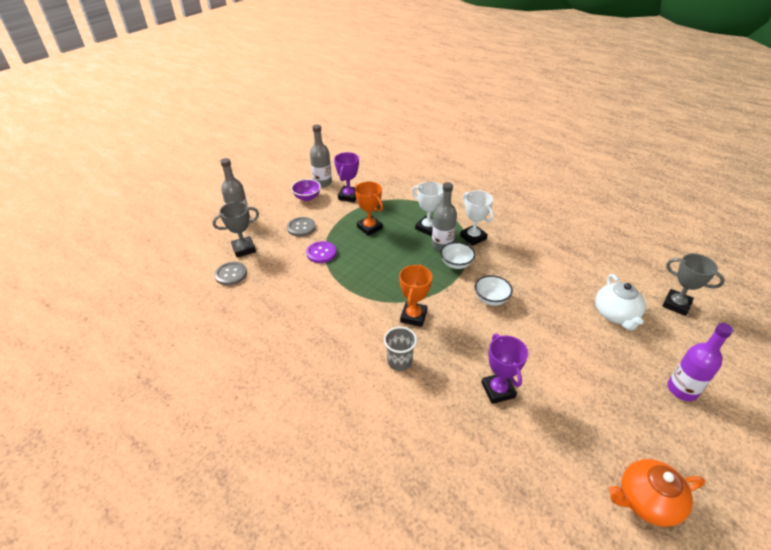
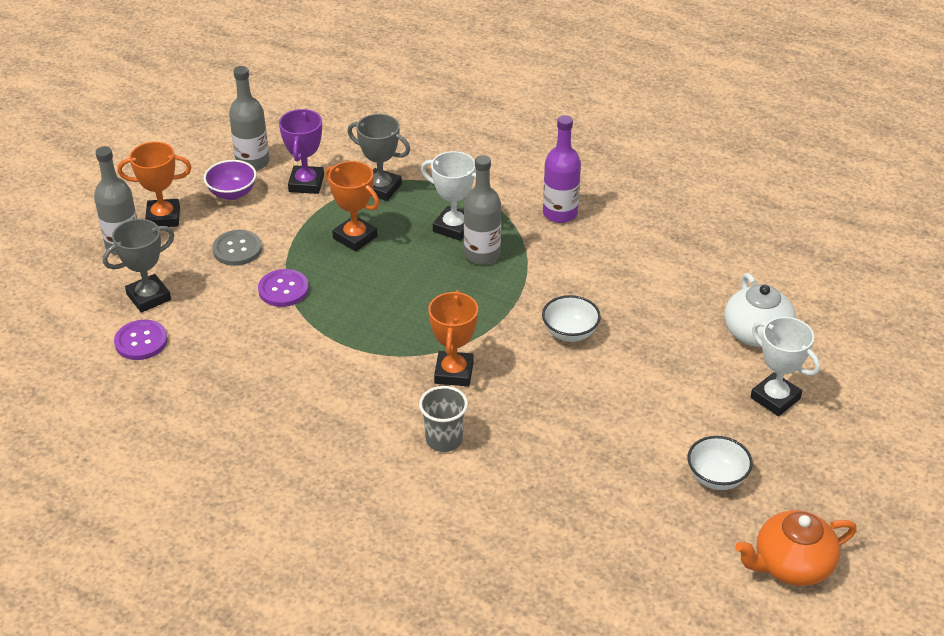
camera: 10 degrees left, 0 degrees up
(231, 274) = (141, 341): grey button -> purple button
(266, 206) = (163, 217): none -> orange trophy
(456, 264) = (509, 283): white bowl -> white bowl (716, 478)
(473, 237) = (531, 236): white trophy -> white trophy (775, 398)
(498, 390) = (591, 460): purple trophy -> none
(676, 304) = (846, 309): grey trophy -> grey trophy (381, 188)
(682, 389) = (845, 427): purple bottle -> purple bottle (560, 213)

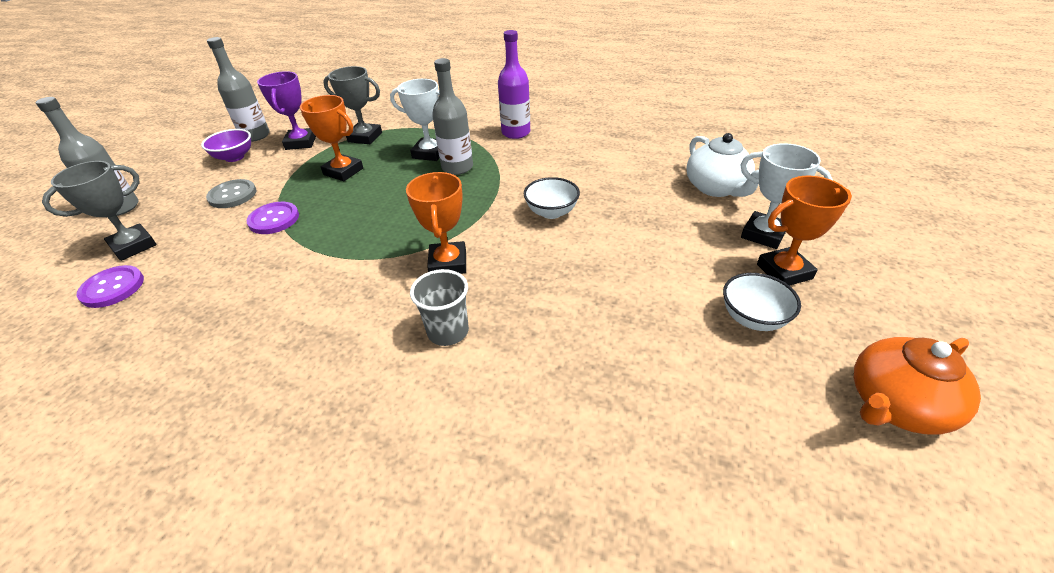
camera: 10 degrees left, 0 degrees up
(163, 217) = (166, 182): orange trophy -> orange trophy (784, 271)

